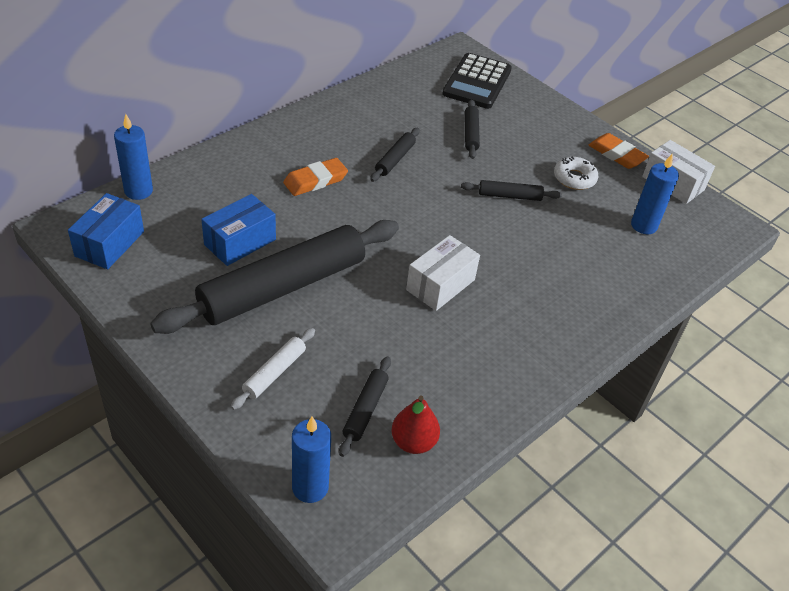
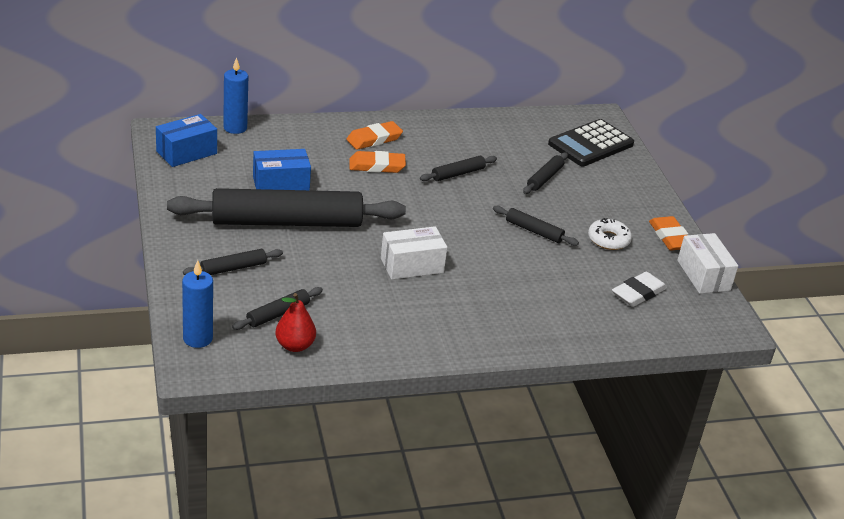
camera: 30 degrees right, 10 degrees down
(274, 373) = (233, 268): white rolling pin -> black rolling pin
(288, 150) = (374, 139): none -> orange eraser
(643, 225) = (638, 293): blue candle -> white eraser

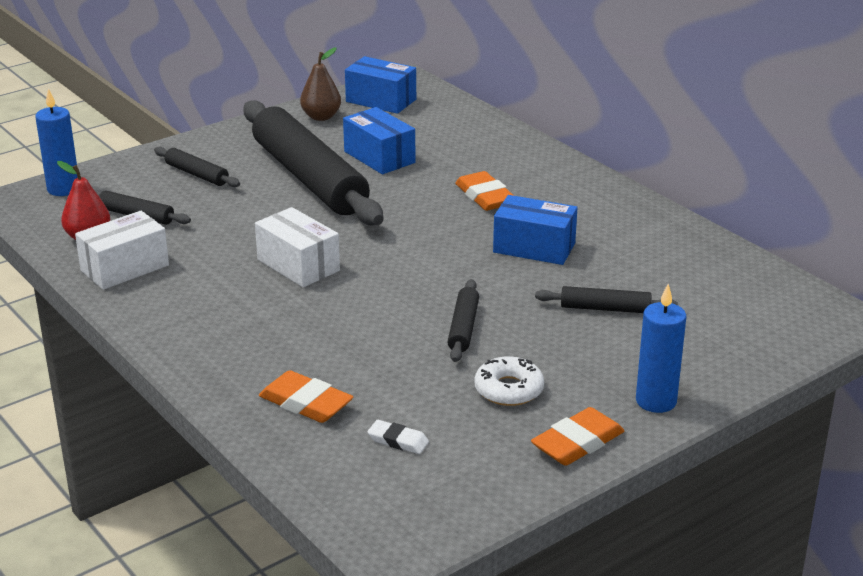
camera: 70 degrees right, 5 degrees down
(188, 185) = (321, 117): none -> brown pear
(235, 128) = (459, 108): blue candle -> blue candle (656, 401)
(374, 139) = (542, 181): orange eraser -> orange eraser (306, 403)
(458, 174) = (534, 248): black rolling pin -> blue box
(590, 144) = (748, 325): black calculator -> none
(638, 293) = (398, 441): white eraser -> white eraser, size x0.60
(703, 275) = (505, 493): white box -> white box (125, 268)

